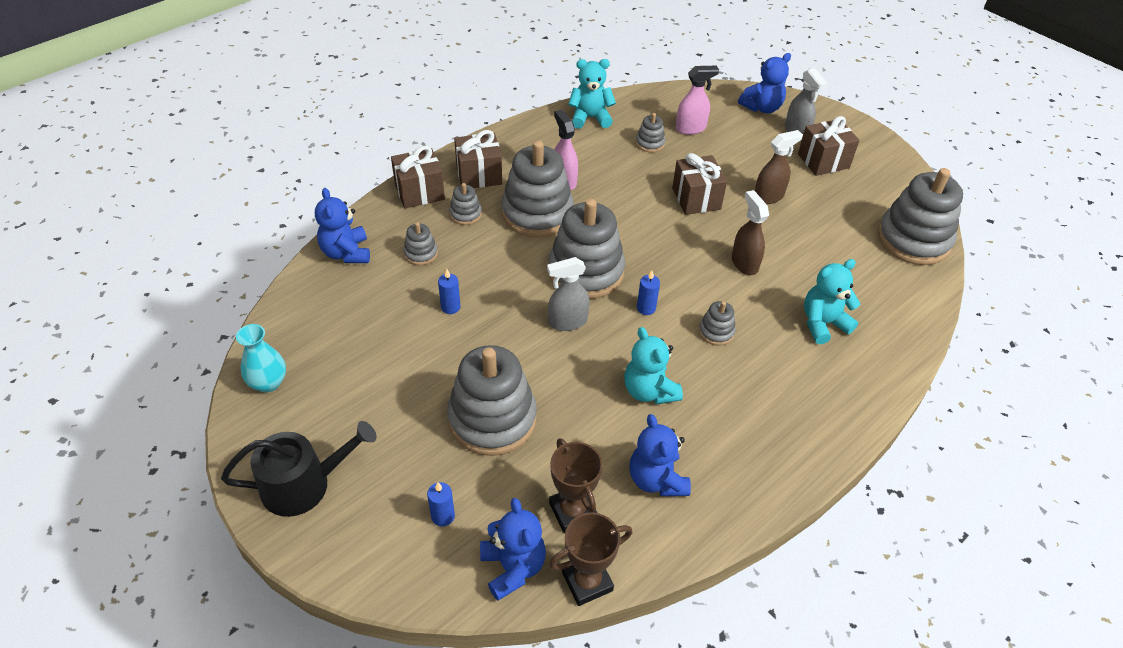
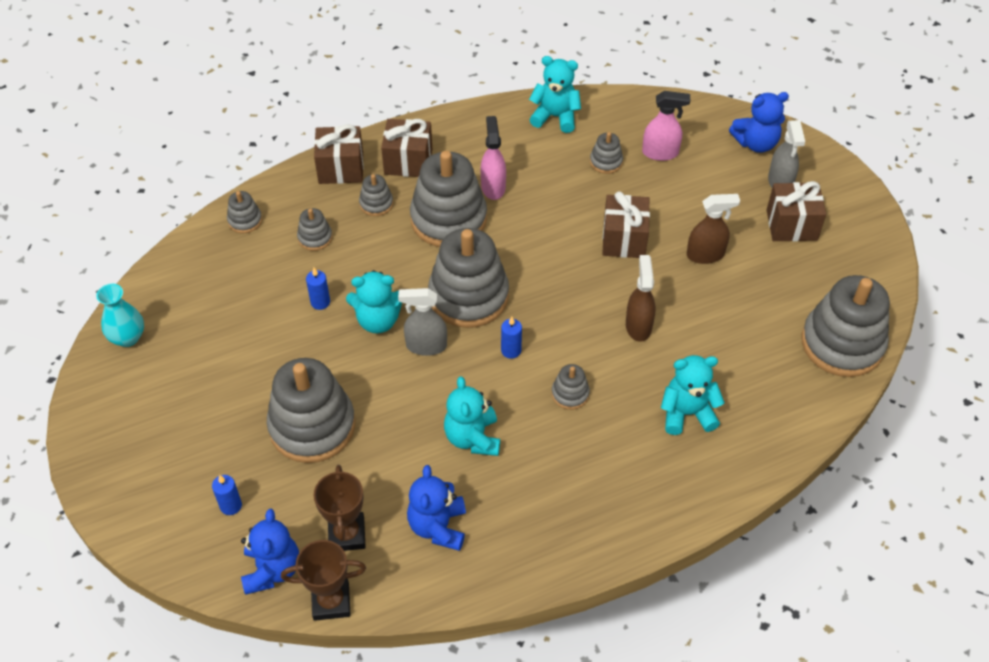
camera: 20 degrees right, 5 degrees up
(304, 484) = (124, 442): black watering can -> none
(346, 253) = (245, 220): blue teddy bear -> grey stacking toy
(513, 310) = (378, 320): none -> turquoise teddy bear

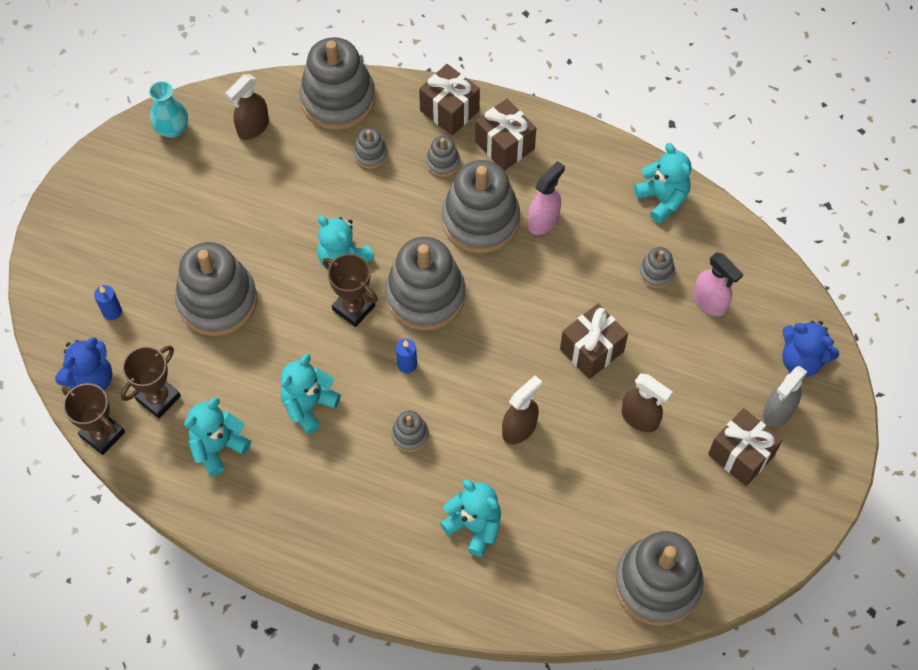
camera: 45 degrees right, 10 degrees up
(197, 287) = (253, 127): none -> brown spray bottle
(245, 220) = (338, 99): grey stacking toy -> grey stacking toy, size x2.24
(320, 302) = (320, 210): blue candle -> none
(426, 346) = (353, 308): grey spray bottle -> brown trophy
(438, 526) = (218, 447): blue teddy bear -> turquoise teddy bear

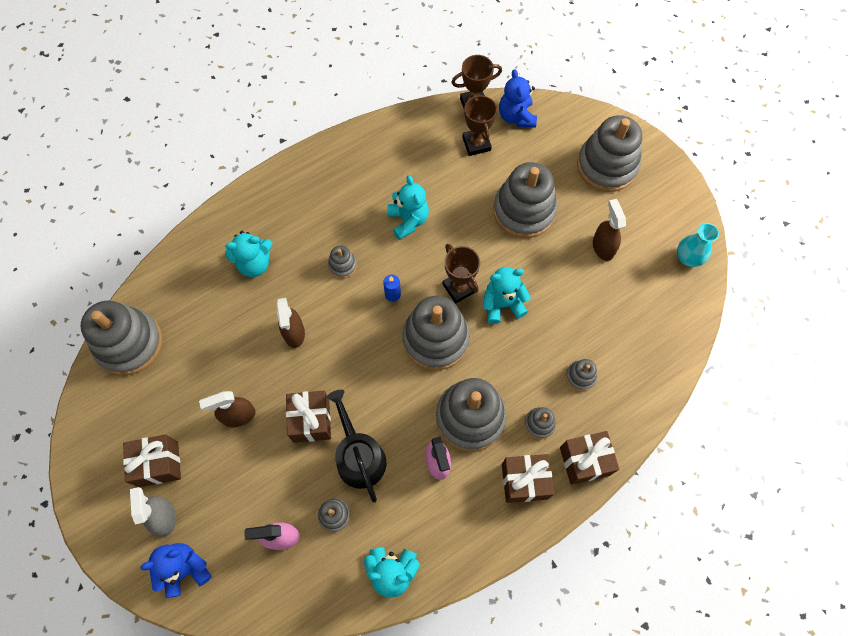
camera: 125 degrees right, 5 degrees up
(112, 311) = (558, 150): blue candle -> none
(218, 447) = (419, 157): turquoise teddy bear -> none
(253, 127) = (656, 310): brown spray bottle -> brown spray bottle (603, 247)
(338, 99) = (647, 385): grey stacking toy -> grey stacking toy (606, 166)
(353, 308) = (459, 288): brown trophy -> brown trophy turned 75 degrees clockwise
(590, 288) = (359, 456): none -> black watering can

